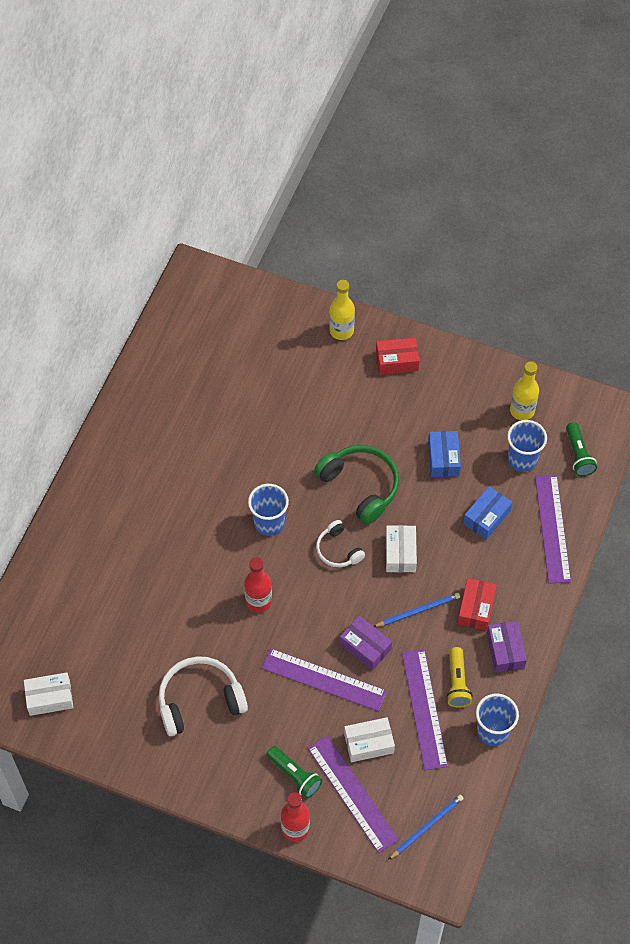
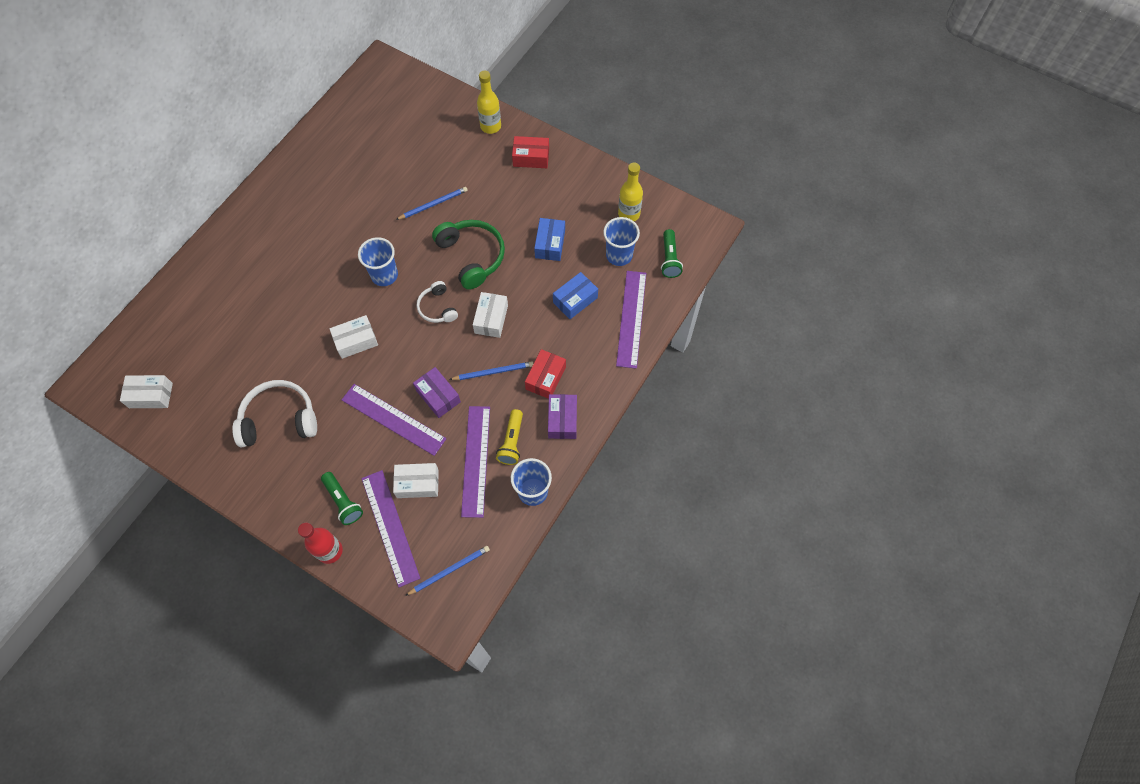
camera: 10 degrees right, 5 degrees up
(258, 601) = (356, 341): red bottle -> white box
(301, 433) = (433, 204): none -> blue pencil

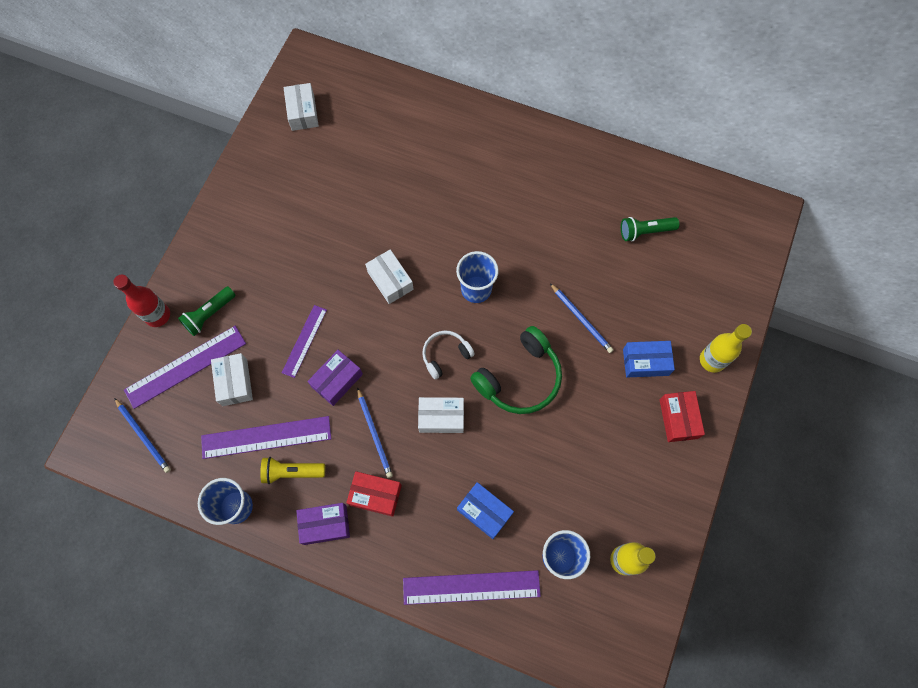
camera: 80 degrees right, 5 degrees up
(279, 419) = (291, 231): white headphones -> none
(393, 419) = (304, 341): purple ruler -> purple ruler, size x0.63
(550, 244) = (556, 466): blue box -> blue box (645, 362)
(669, 259) = (567, 625): green flashlight -> green flashlight (645, 231)

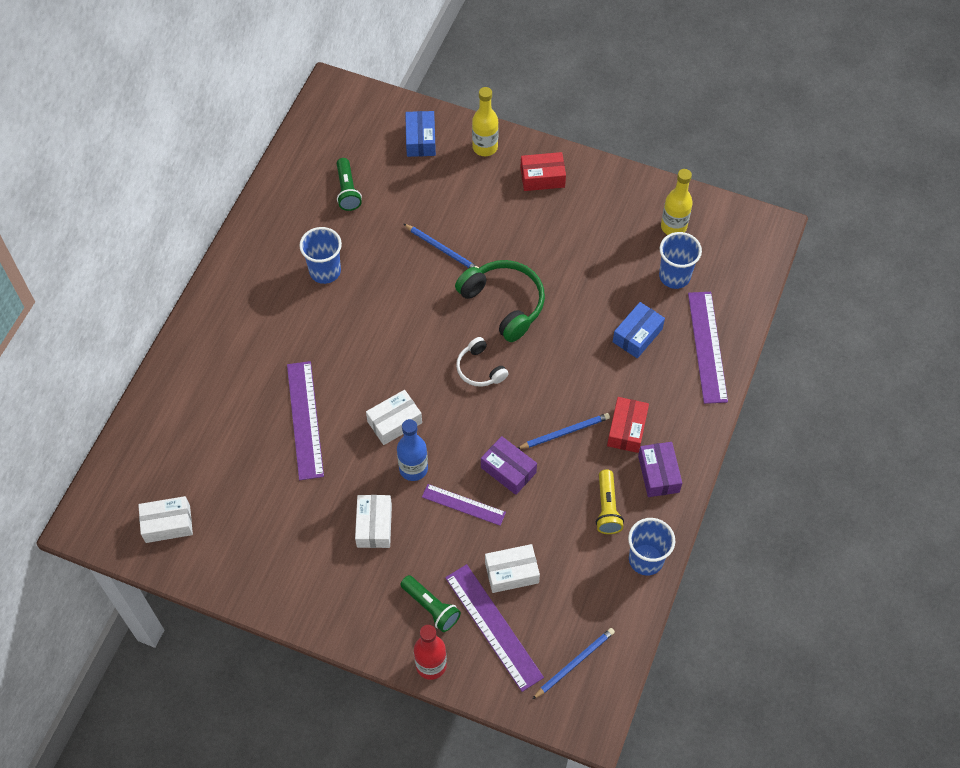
camera: 90 degrees left, 10 degrees down
(266, 437) = (572, 535): purple ruler -> purple ruler (305, 419)
(342, 297) = (413, 469): none -> blue bottle
(441, 417) = (546, 372): white box -> white box (374, 526)
(476, 289) = (407, 341): blue cup -> blue cup (325, 271)
(581, 319) = (442, 249): blue pencil -> blue pencil turned 75 degrees clockwise
(645, 362) = (487, 199): blue box -> blue box (420, 140)

